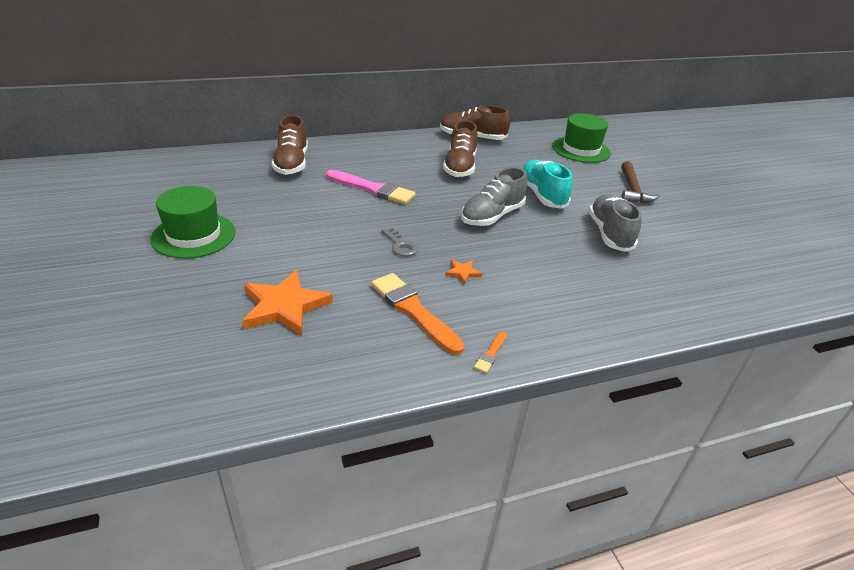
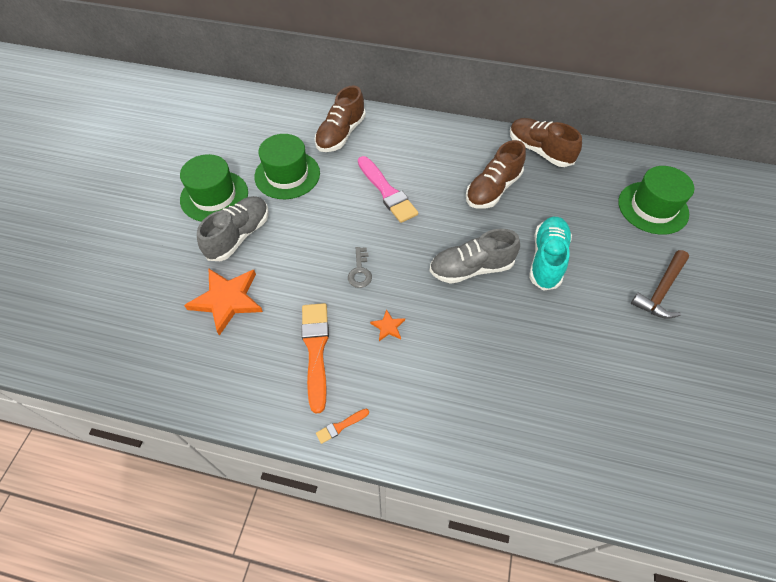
camera: 35 degrees right, 20 degrees up
(263, 201) = (287, 175): none -> green hat
(609, 233) = (574, 341): grey shoe -> grey shoe (239, 236)

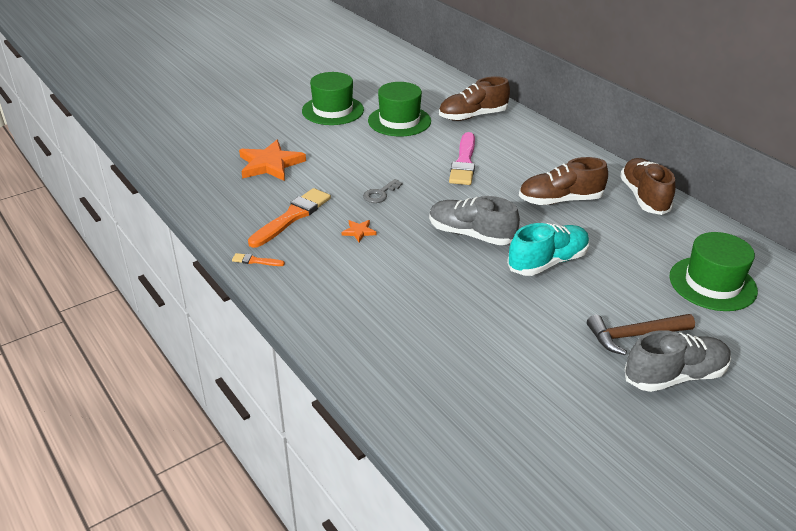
camera: 40 degrees right, 20 degrees down
(239, 236) = (321, 137): grey shoe -> grey shoe (674, 376)

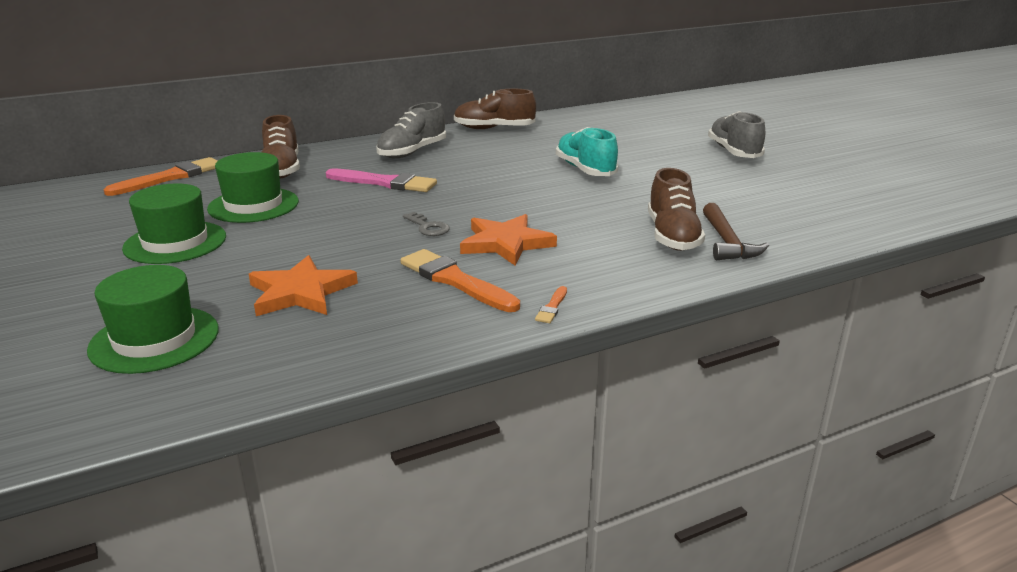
camera: 80 degrees left, 10 degrees down
(359, 232) = (506, 243): orange star -> orange star, size x2.22
(438, 82) = (170, 177): none -> orange brush
(471, 234) = (530, 193): grey shoe -> grey shoe (412, 152)
(560, 200) = (484, 154): brown shoe -> brown shoe (672, 236)
(634, 336) = (688, 156): brown hammer -> brown hammer (727, 242)
(712, 283) = (623, 128): green hat -> green hat (154, 339)

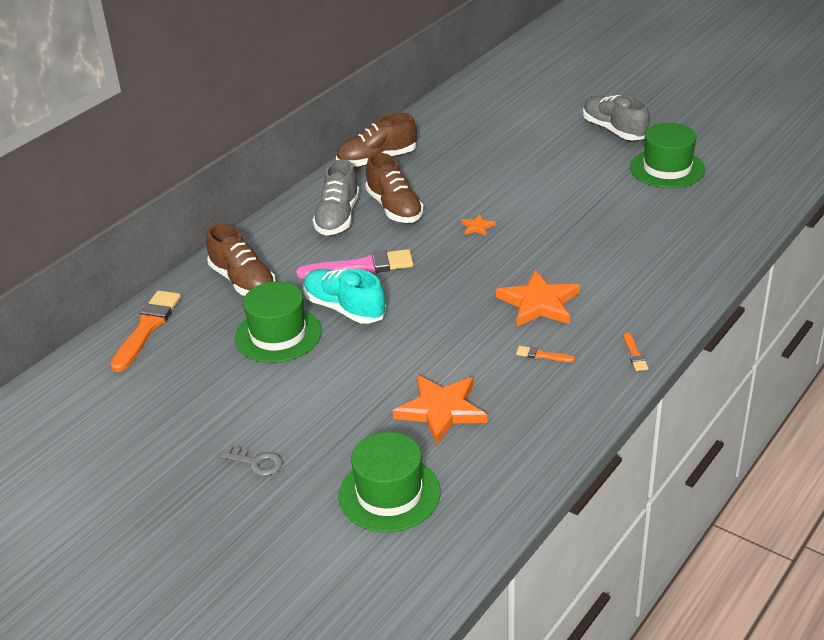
camera: 25 degrees left, 10 degrees up
(175, 242) = (268, 401): green hat -> green hat (667, 168)
(428, 227) = (459, 307): grey key -> grey key (257, 462)
(455, 280) = (542, 355): orange brush -> orange brush, size x0.45
(520, 182) = (477, 227): none -> orange star
(585, 170) = (515, 193): turquoise shoe -> turquoise shoe (344, 308)
(672, 236) = (652, 251): brown shoe -> brown shoe (394, 208)
(727, 242) = (695, 244): brown hammer -> none

